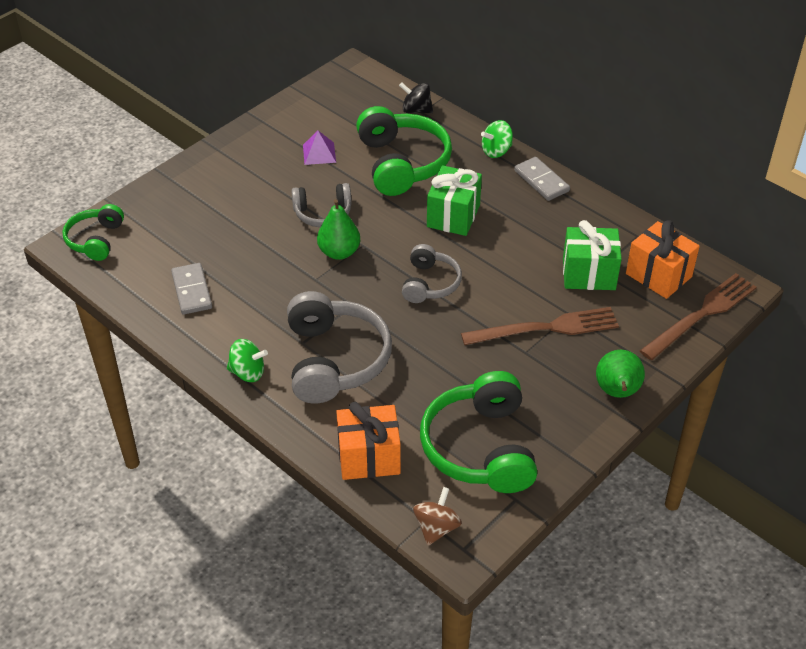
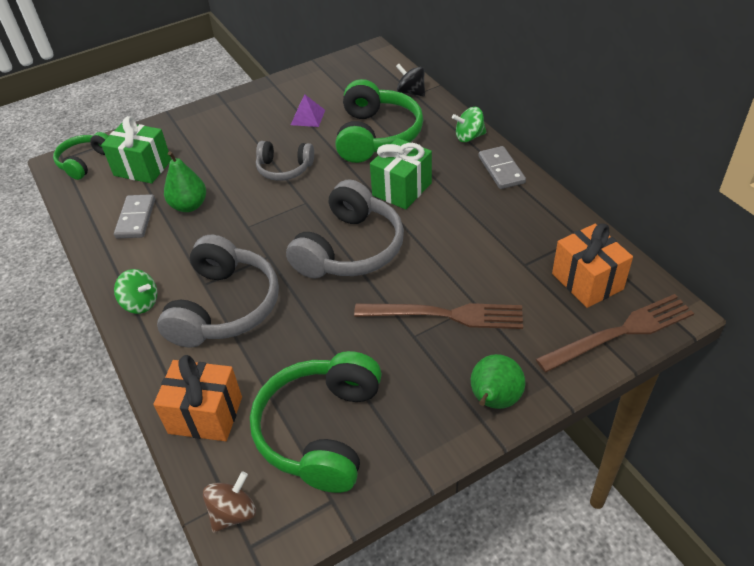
camera: 20 degrees right, 0 degrees up
(339, 252) = (281, 205): green pear -> green pear (189, 206)
(430, 283) = (350, 249): grey headphones -> grey headphones, size x1.73
(589, 274) = (513, 267): green gift -> green gift (142, 168)

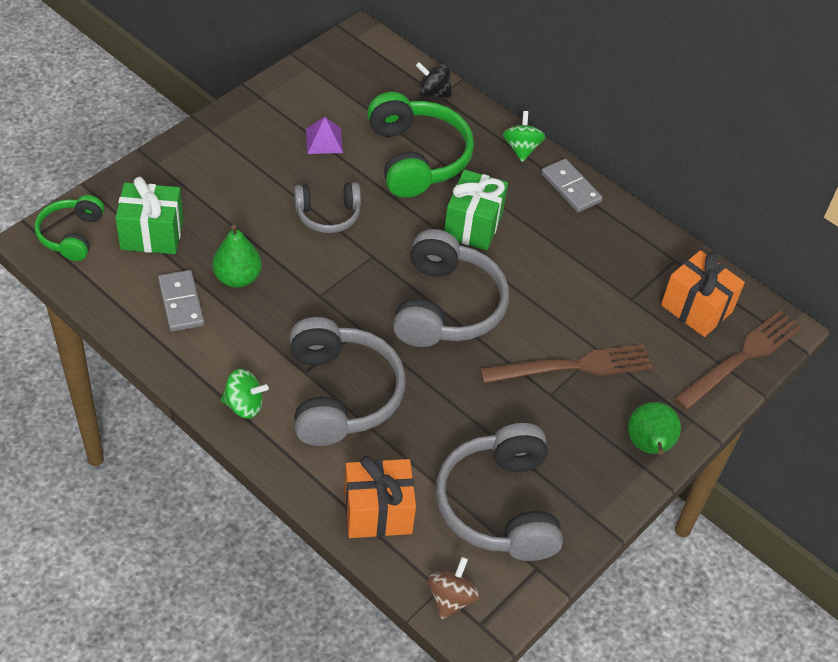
camera: 25 degrees left, 5 degrees up
(321, 430) = (499, 505): green headphones -> grey headphones
(469, 137) = (521, 148): green spinning top -> green spinning top turned 120 degrees clockwise

